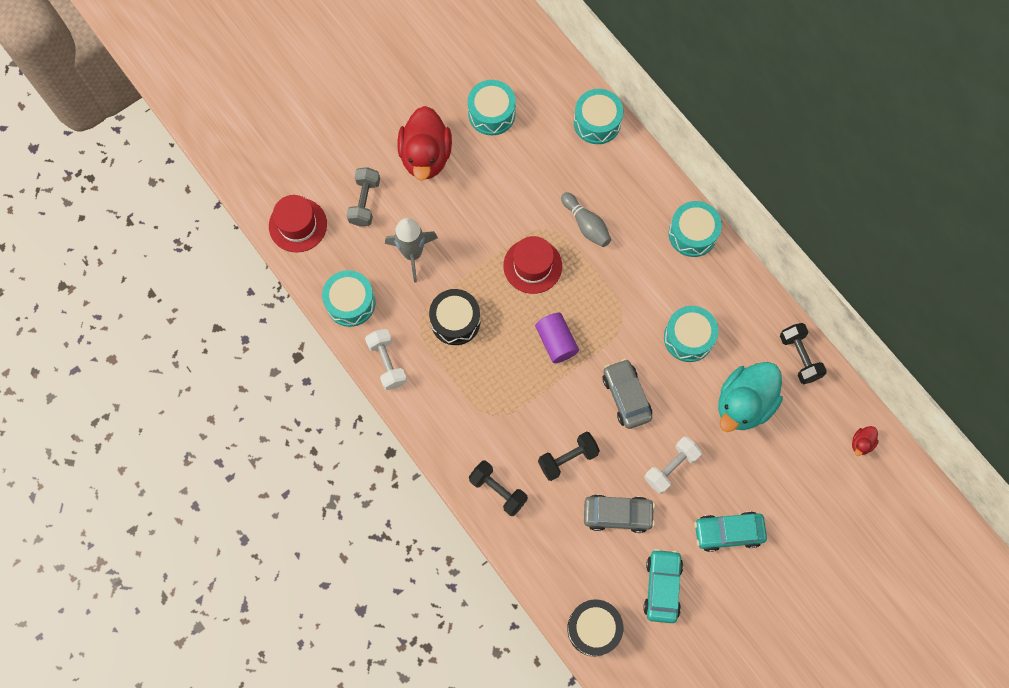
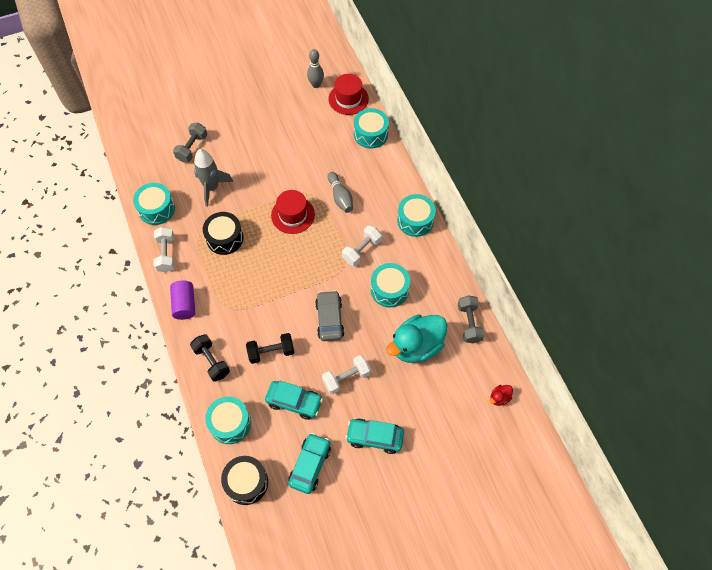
camera: 15 degrees right, 10 degrees down
(298, 225) = (141, 152): red hat -> red hat (348, 99)
(426, 156) = (244, 129): red duck -> none
(491, 113) = (299, 113): turquoise drum -> turquoise drum (230, 423)
(499, 65) = (316, 85): none -> grey bowling pin
(556, 342) = (291, 269): purple cylinder -> purple cylinder (185, 304)
(617, 514) = (294, 402): grey car -> turquoise car
(637, 293) = (361, 250): none -> white dumbbell
(799, 357) = (469, 323): black dumbbell -> grey dumbbell

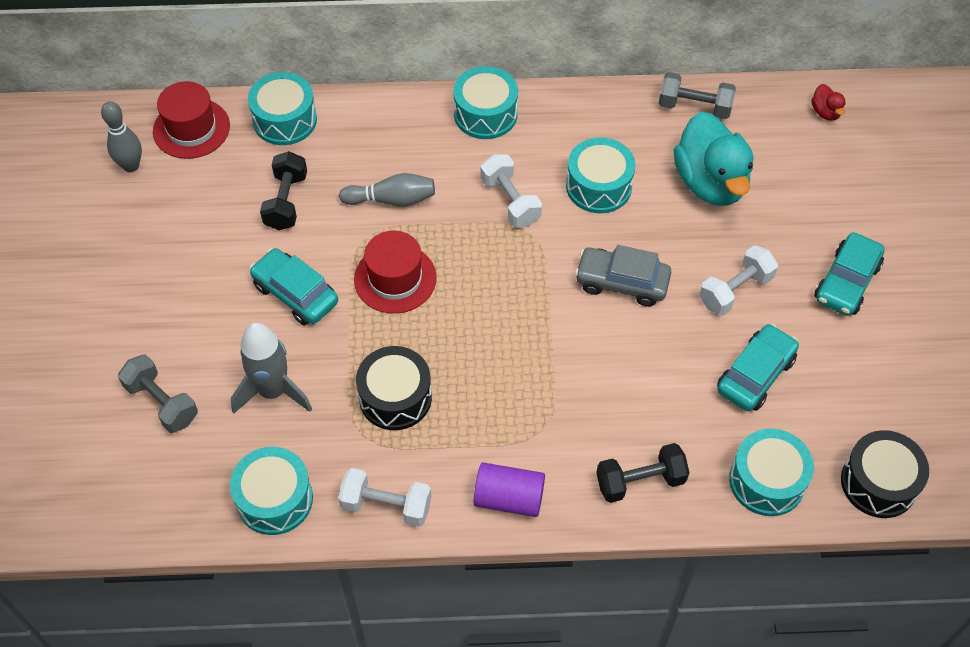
camera: 70 degrees left, 5 degrees down
(271, 352) = (653, 384): black dumbbell -> black dumbbell (286, 201)
(310, 465) = (870, 382): turquoise car -> turquoise car (295, 294)
(346, 378) = (735, 290): white dumbbell -> white dumbbell turned 60 degrees clockwise

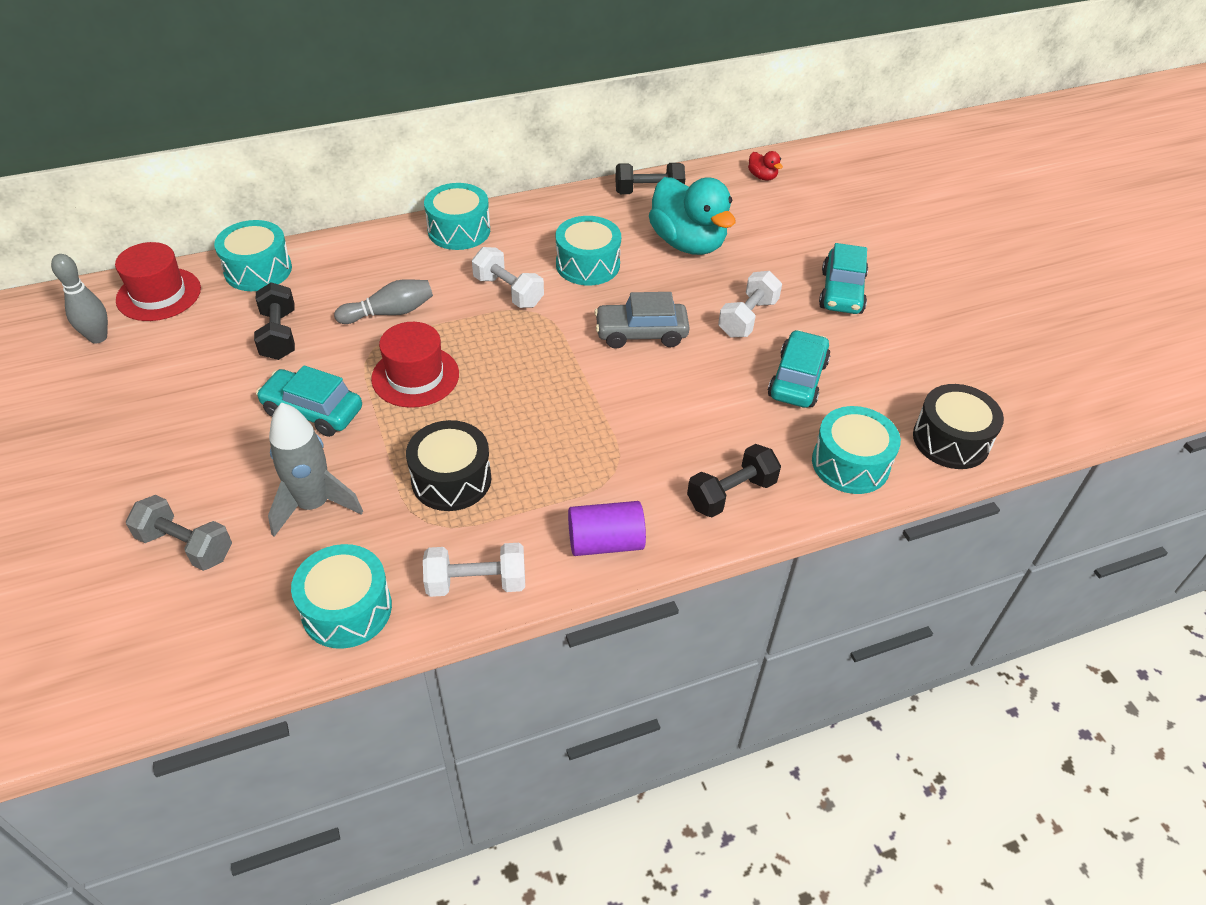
camera: 20 degrees left, 10 degrees down
(694, 107) = (649, 192): grey dumbbell -> black dumbbell

